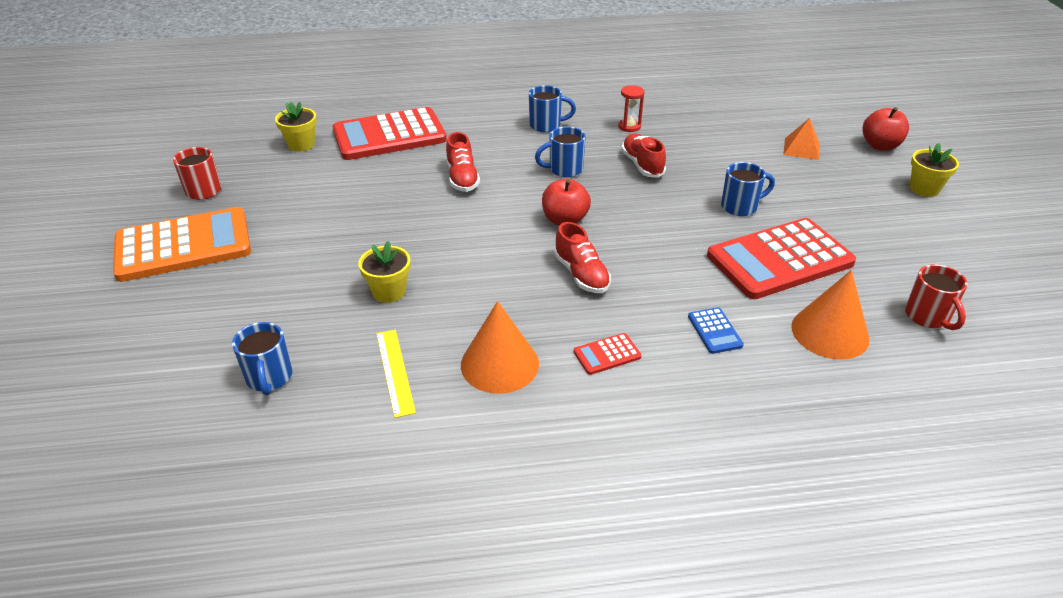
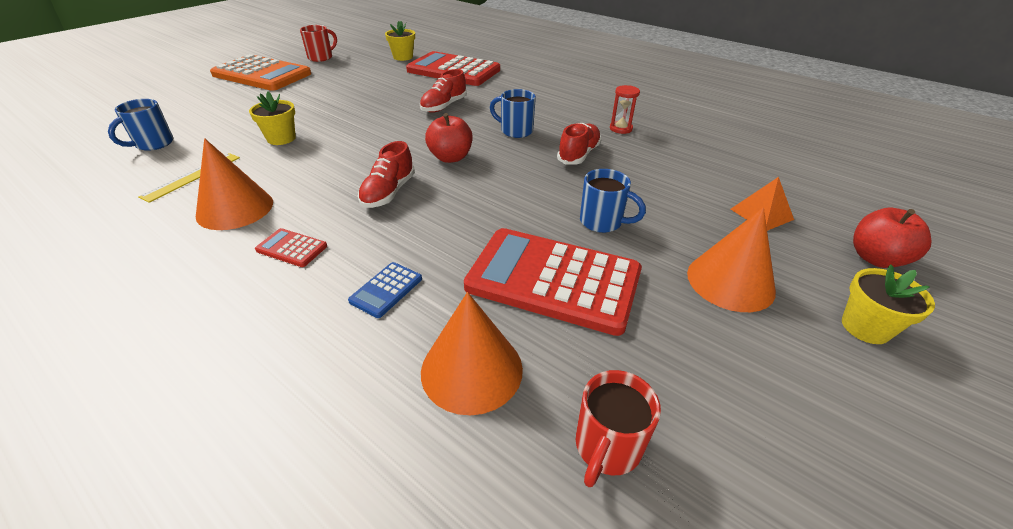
camera: 45 degrees right, 0 degrees up
(546, 125) = (559, 103): blue mug -> none
(849, 201) = (730, 281): none -> orange cone

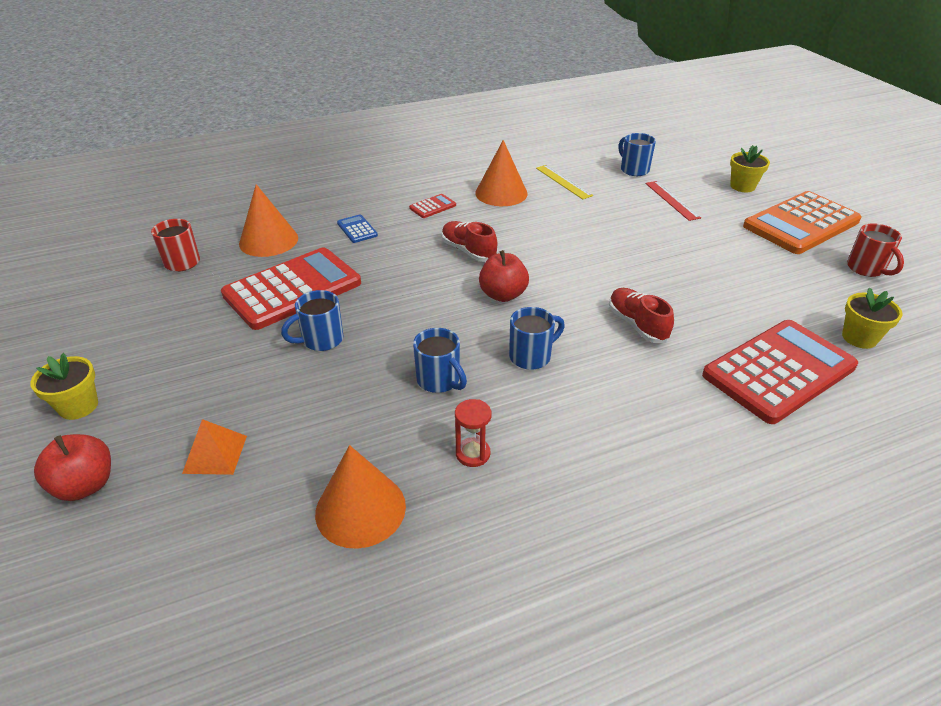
camera: 120 degrees right, 0 degrees up
(230, 118) = (671, 200): none -> red ruler
(281, 138) = (609, 218): yellow flower pot -> yellow flower pot (742, 186)
(578, 154) = (439, 381): red shoe -> blue mug
(730, 281) = (190, 368): orange cone -> orange cone (360, 509)

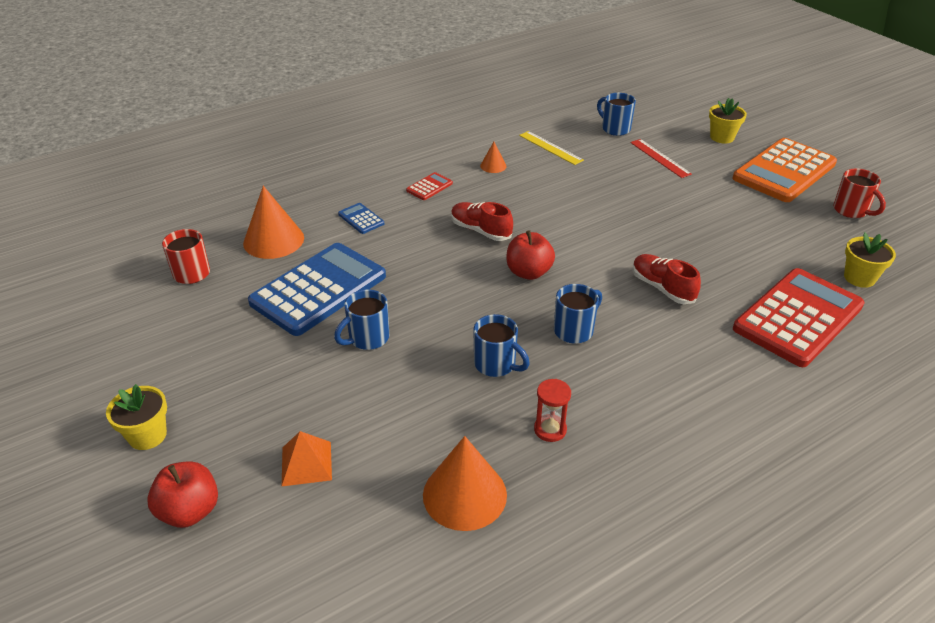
camera: 10 degrees left, 0 degrees up
(292, 289) = (319, 289): red calculator -> blue calculator
(501, 193) = (493, 166): orange cone -> orange cone, size x0.50

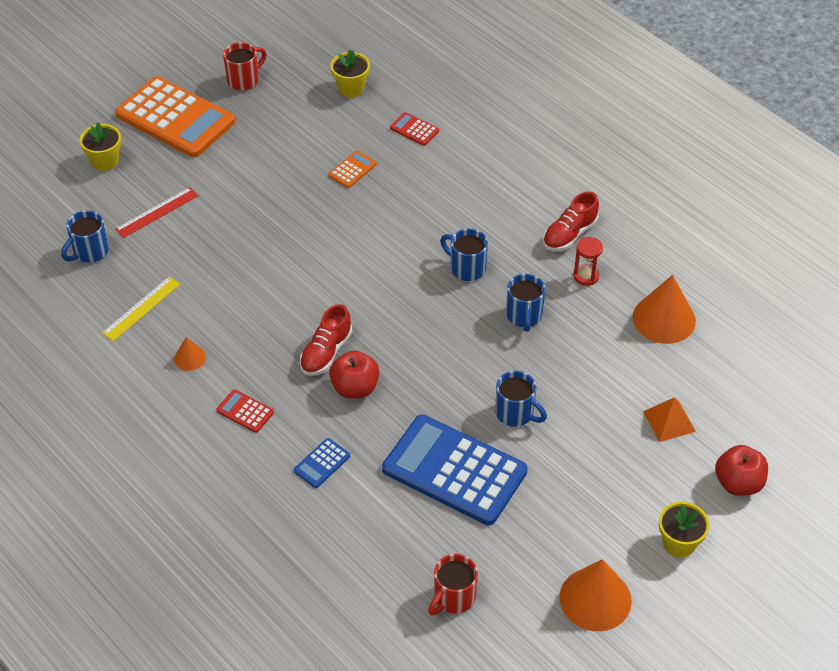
camera: 100 degrees left, 10 degrees up
(273, 240) = (378, 537): orange cone -> orange cone (595, 599)
(496, 365) = (524, 316): blue mug -> blue mug turned 150 degrees clockwise
(528, 272) = (390, 306): red apple -> red apple (355, 388)
(662, 288) = (393, 211): red shoe -> red shoe (569, 234)
(724, 267) = (352, 170): none -> orange calculator
(798, 318) = (414, 129): red calculator -> red calculator, size x0.41

